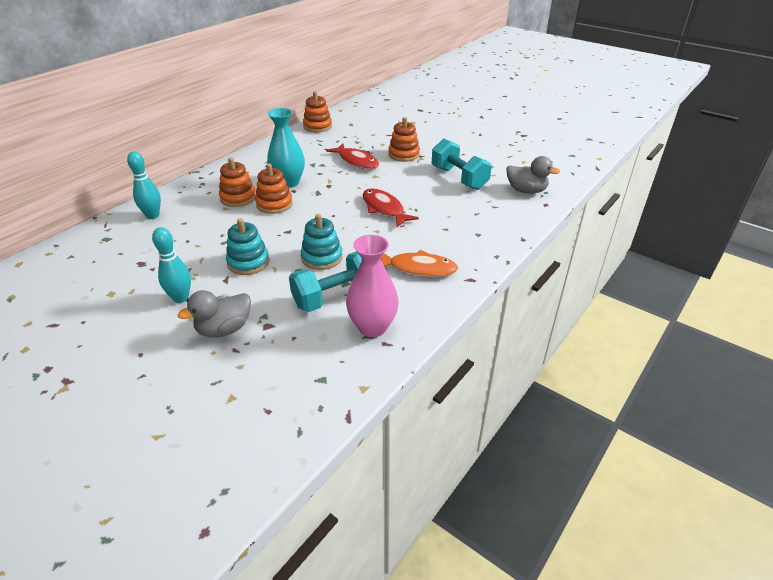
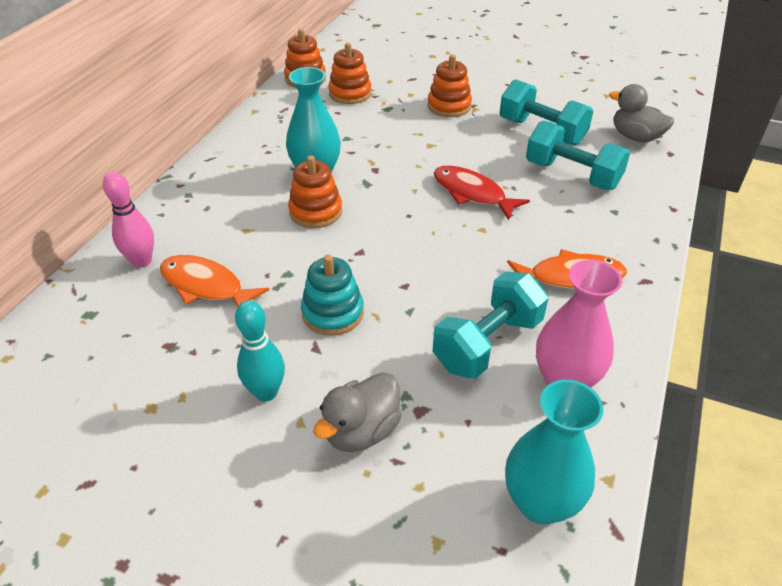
camera: 15 degrees left, 5 degrees up
(153, 215) = (142, 261): turquoise bowling pin -> pink bowling pin
(181, 235) = (206, 286): none -> orange fish
(238, 198) = (256, 210): orange stacking toy -> orange stacking toy (350, 93)
(309, 391) = (540, 502): none -> turquoise vase
(322, 257) = (432, 285): turquoise stacking toy -> none
(356, 161) = (392, 126): red fish -> none
(462, 208) = (572, 175): none -> turquoise dumbbell
(526, 190) = (635, 137): grey duck -> grey duck turned 150 degrees counterclockwise

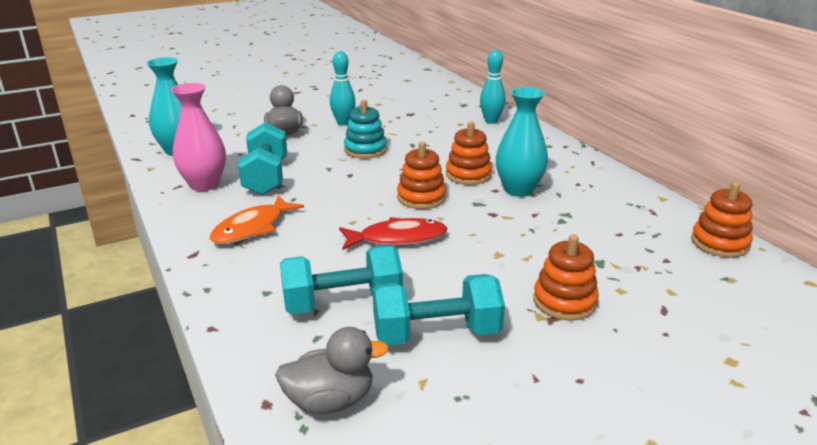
camera: 130 degrees right, 15 degrees down
(142, 261) = (491, 121): pink bowling pin -> turquoise bowling pin
(206, 286) = (442, 129): orange fish -> none
(350, 93) = (657, 254): orange stacking toy -> orange stacking toy (421, 197)

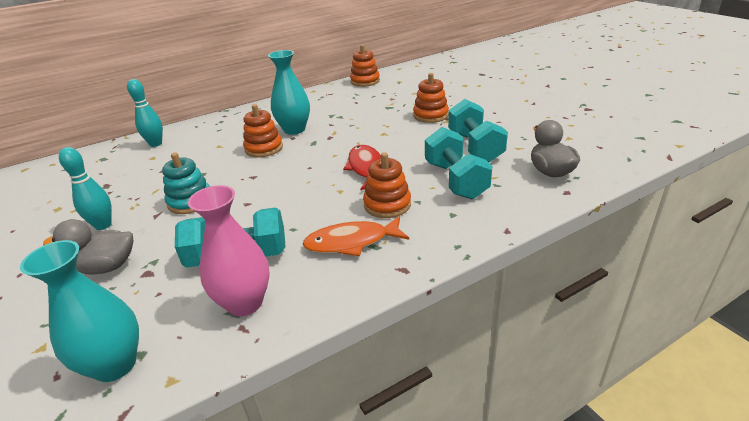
camera: 90 degrees left, 5 degrees up
(252, 228) = (351, 242): orange fish -> orange fish turned 135 degrees clockwise
(421, 197) = (301, 164): orange stacking toy -> orange stacking toy (387, 204)

